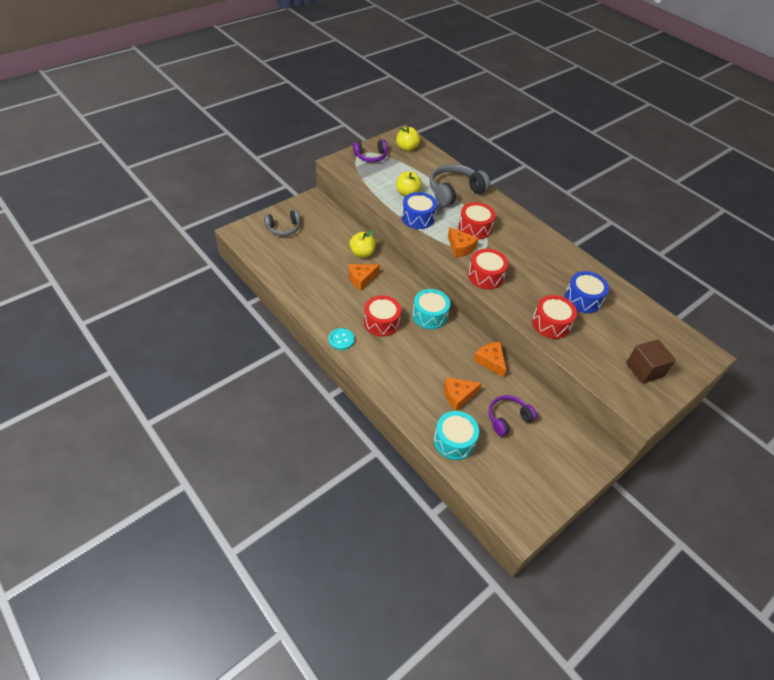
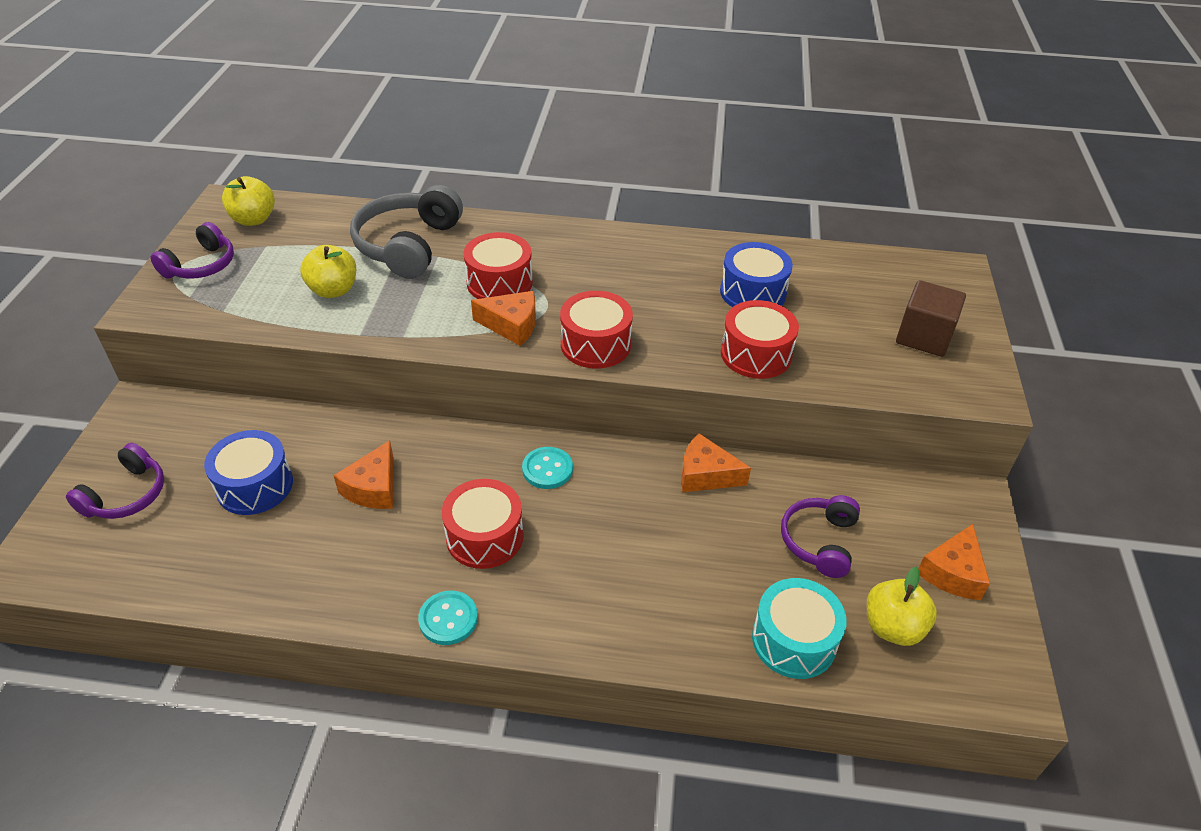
camera: 40 degrees left, 5 degrees down
(283, 228) = (126, 495): grey headphones -> purple headphones
(362, 253) = (329, 443): yellow apple -> yellow apple (893, 627)
(418, 218) = (393, 319): blue drum -> blue drum (255, 485)
(429, 315) = (547, 469): turquoise drum -> turquoise button
(458, 396) = (722, 563): orange cheese -> orange cheese (952, 573)

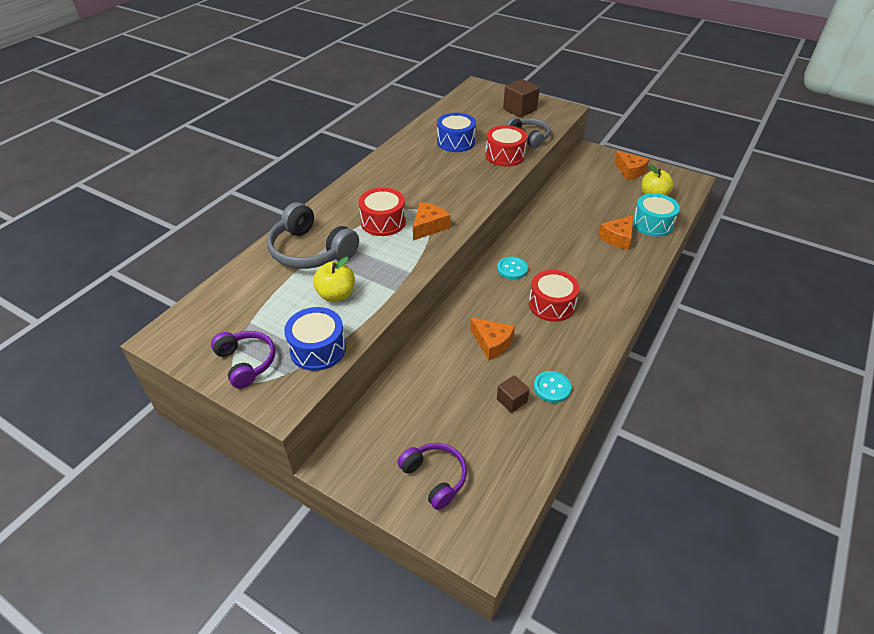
camera: 65 degrees left, 0 degrees up
(253, 219) = (206, 324): yellow apple -> none
(255, 485) = (461, 401): blue drum -> blue drum (318, 349)
(268, 537) = (511, 400): none -> brown cube
(448, 619) = (604, 332): turquoise button -> turquoise button (552, 388)
(595, 344) = (465, 201): red drum -> none
(706, 475) = (542, 217): orange cheese -> orange cheese (617, 238)
(819, 541) = (599, 198): purple headphones -> none
(838, 369) = (529, 137): none -> grey headphones

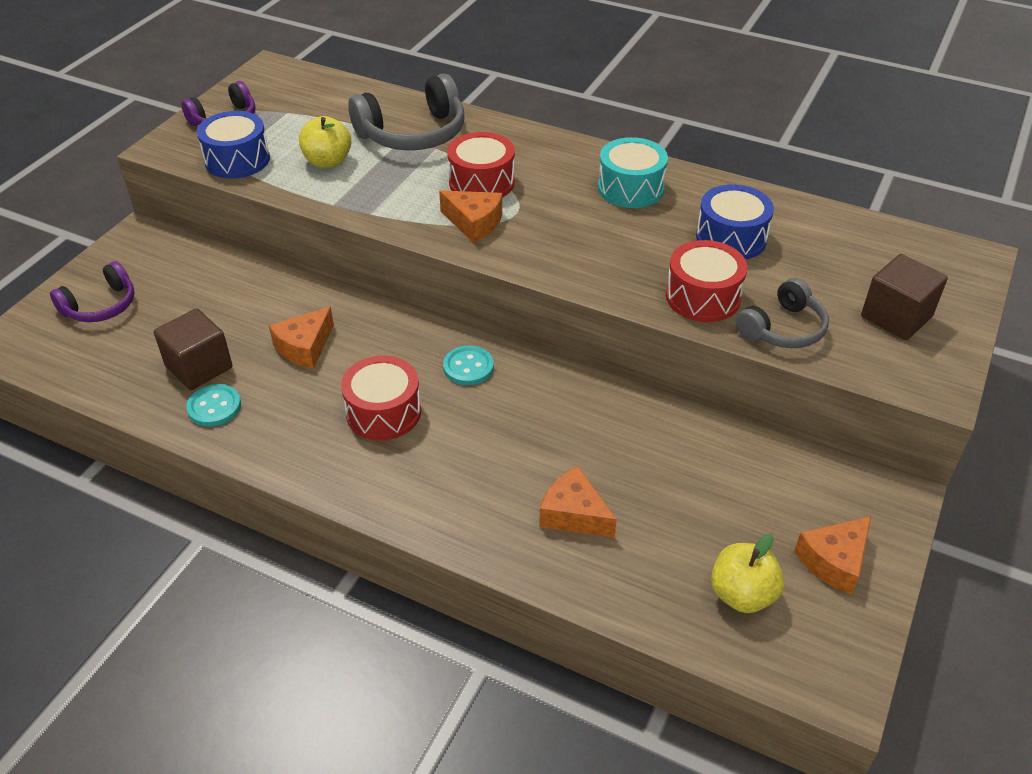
camera: 85 degrees right, 0 degrees up
(311, 251) = (413, 134): grey headphones -> grey headphones turned 150 degrees counterclockwise
(511, 400) = (199, 367): brown cube -> brown cube, size x1.65
(652, 224) = (633, 578): turquoise drum -> turquoise drum (630, 188)

